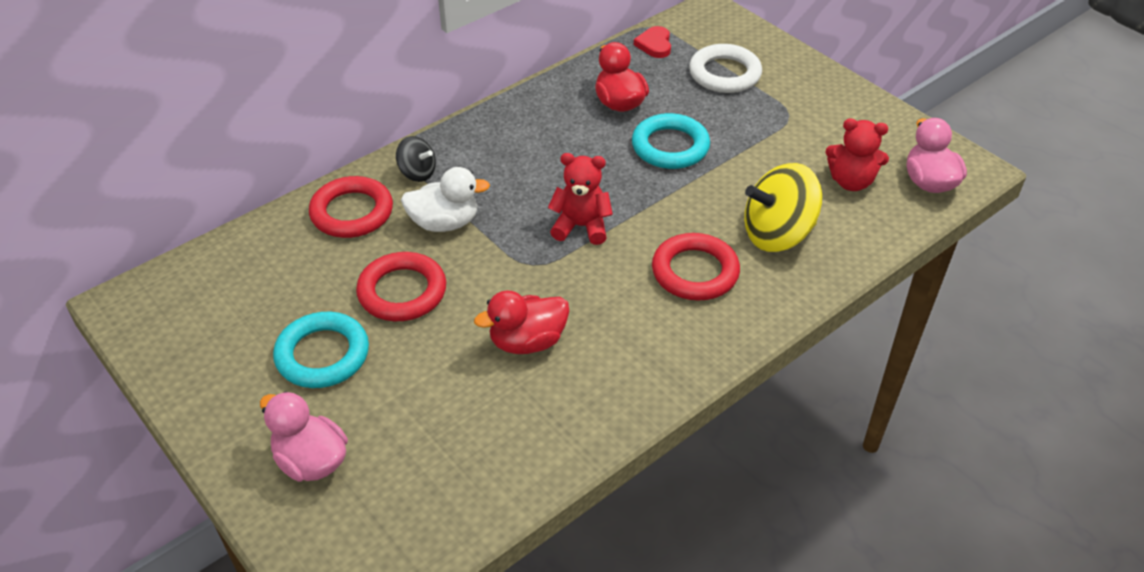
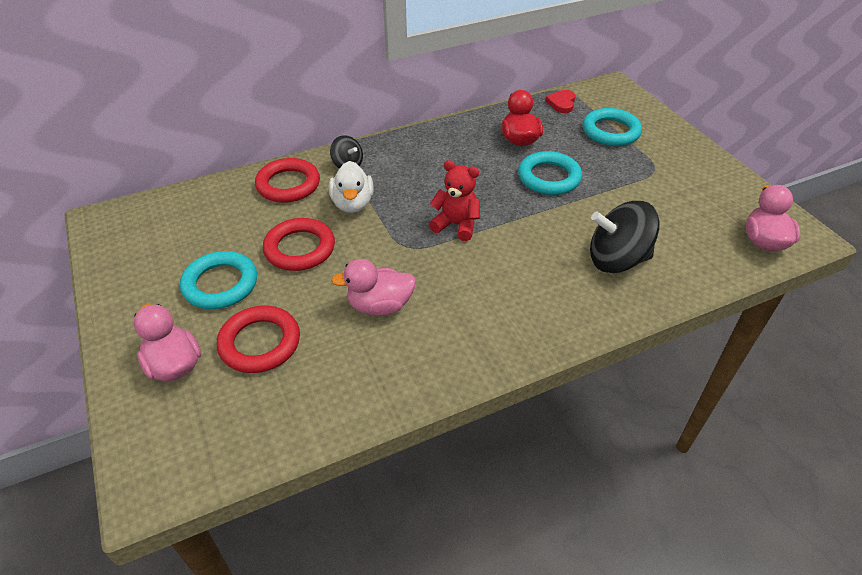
camera: 15 degrees right, 0 degrees up
(444, 223) = (353, 204): white duck -> white duck turned 75 degrees clockwise
(527, 342) = (380, 306): red duck -> pink duck
(695, 272) = (537, 277): red ring -> red ring (260, 343)
(724, 74) = (610, 131): white ring -> turquoise ring
(777, 234) = (617, 260): yellow spinning top -> black spinning top
(851, 182) = (693, 229): red teddy bear -> none

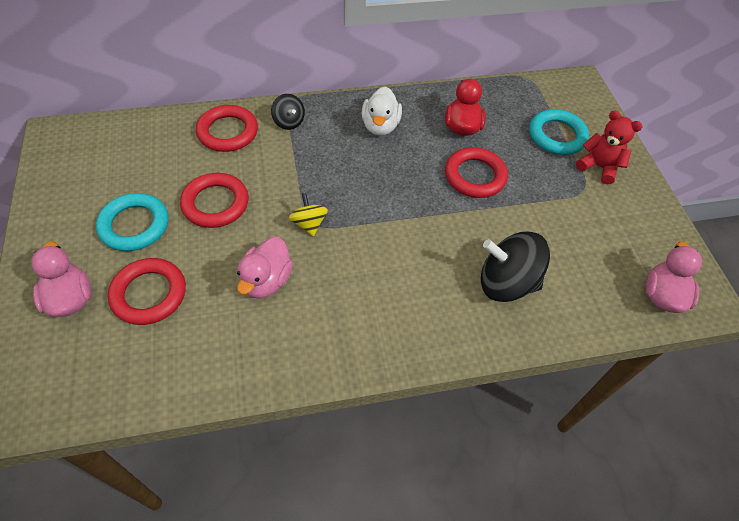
camera: 10 degrees right, 10 degrees up
(353, 204) = (279, 166): white duck -> white duck (380, 126)
(380, 306) = (266, 281): pink duck -> pink duck turned 75 degrees counterclockwise
(403, 248) = (309, 224): none -> yellow spinning top
(456, 225) = (367, 210): red teddy bear -> red teddy bear (599, 167)
(549, 177) = (475, 176): turquoise ring -> red ring
(561, 103) = (520, 93): red heart -> none

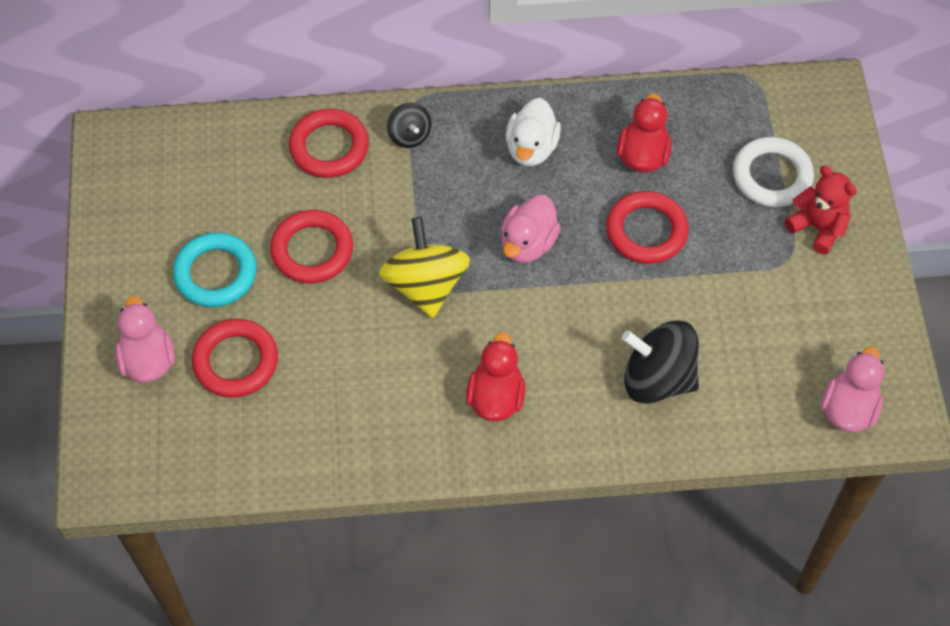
camera: 10 degrees right, 5 degrees up
(266, 281) = (370, 355): pink duck -> pink duck (528, 244)
(309, 224) = (425, 285): yellow spinning top -> yellow spinning top, size x1.88
(376, 307) = (496, 397): none -> red duck
(556, 136) = (771, 176): turquoise ring -> white ring

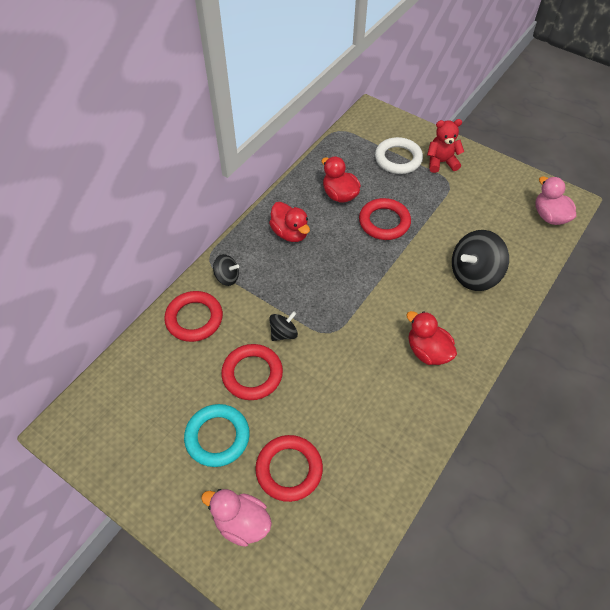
camera: 50 degrees left, 5 degrees down
(388, 242) = (283, 333): none -> black spinning top
(425, 285) = (328, 335): yellow spinning top -> none
(528, 244) = (345, 273): pink duck -> none
(531, 148) = (290, 233): white duck -> red duck

